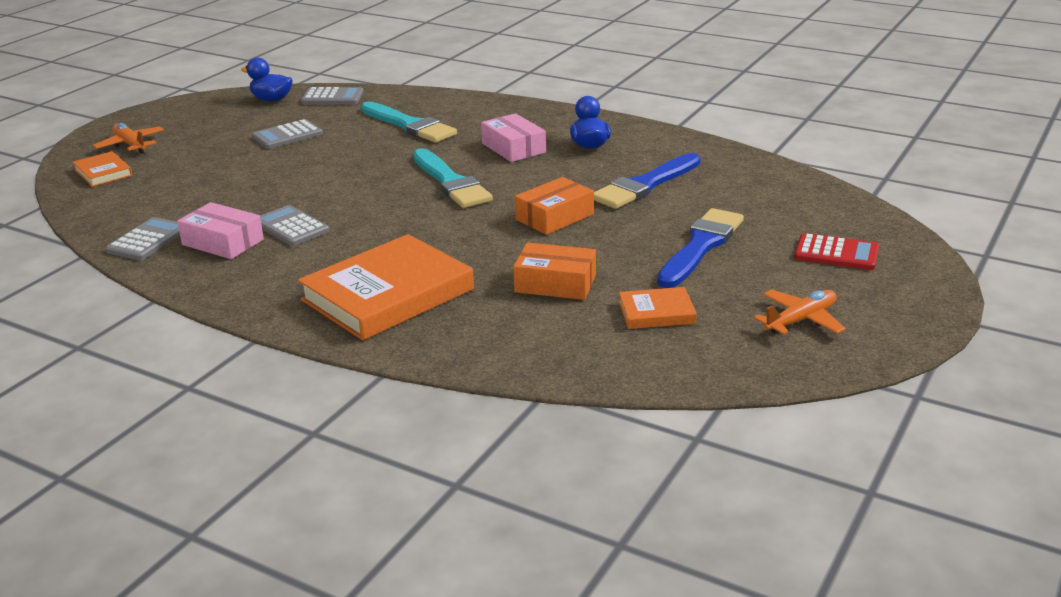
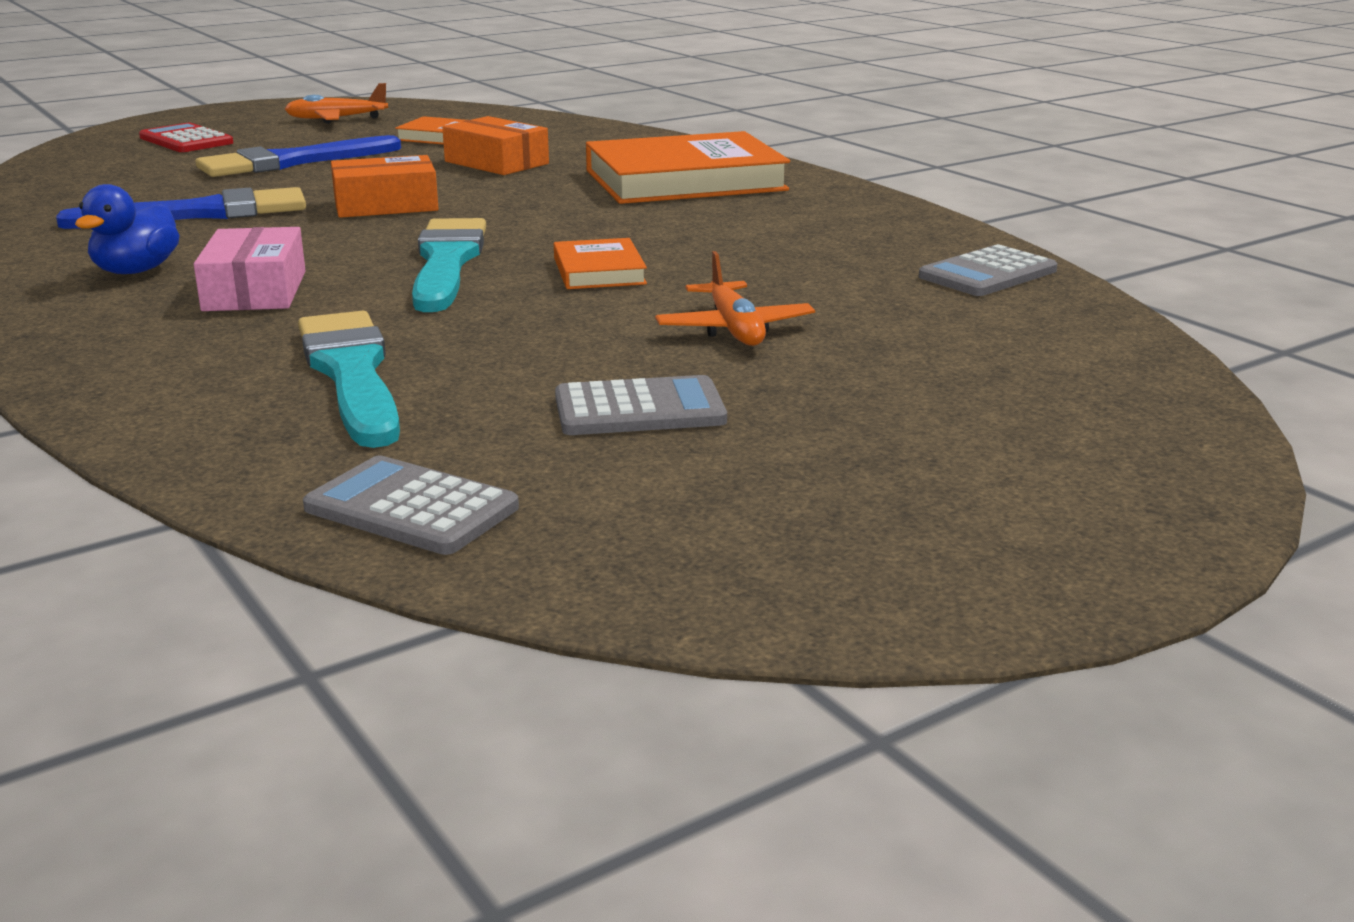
camera: 155 degrees left, 5 degrees down
(103, 172) = (1107, 406): orange book -> orange book (599, 271)
(130, 144) = (1054, 472): orange plane -> orange plane (734, 329)
(223, 242) = (866, 253): pink box -> none
(271, 99) = (590, 548): blue duck -> none
(291, 227) = (753, 252): grey calculator -> none

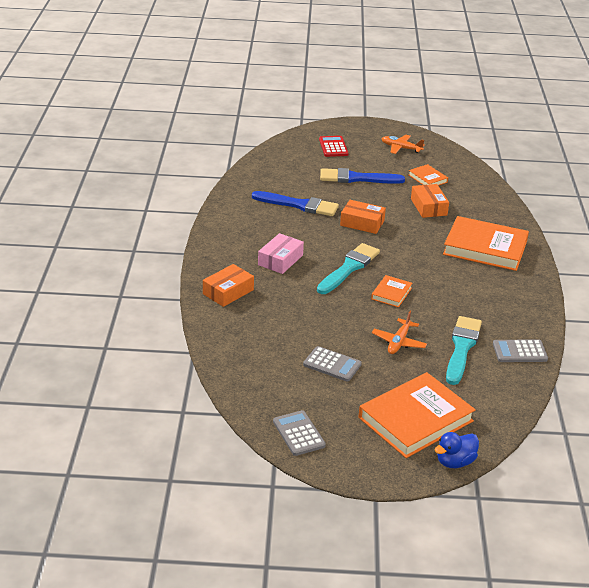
camera: 35 degrees right, 10 degrees up
(136, 271) = (256, 234): blue duck -> blue duck (455, 462)
(167, 373) = (228, 292): none -> orange box
(351, 374) = (273, 314): turquoise brush -> turquoise brush (462, 348)
(411, 508) = (242, 374): grey calculator -> grey calculator (298, 433)
(992, 432) = (415, 419): none -> orange book

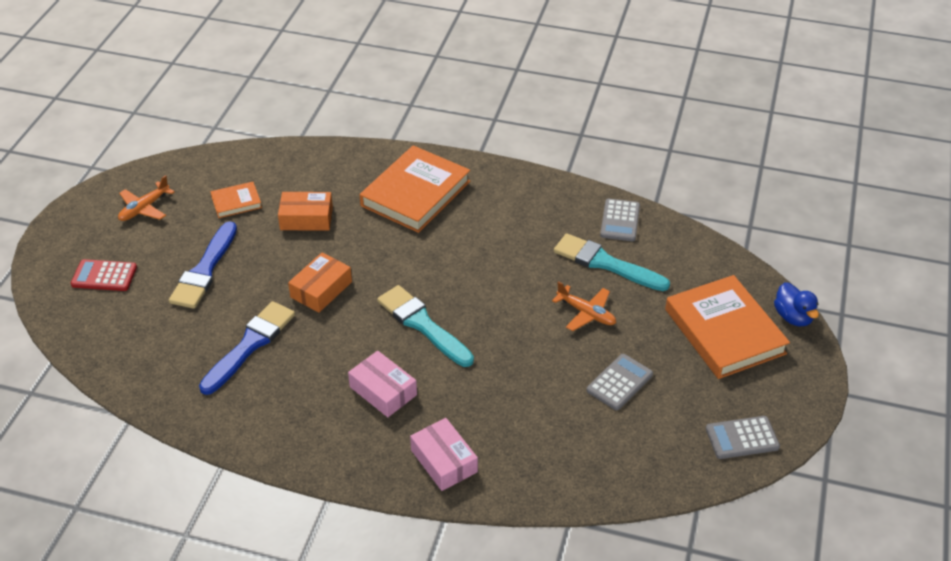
camera: 75 degrees left, 10 degrees up
(228, 292) = (444, 461): orange box -> pink box
(391, 293) = (488, 297): orange book -> none

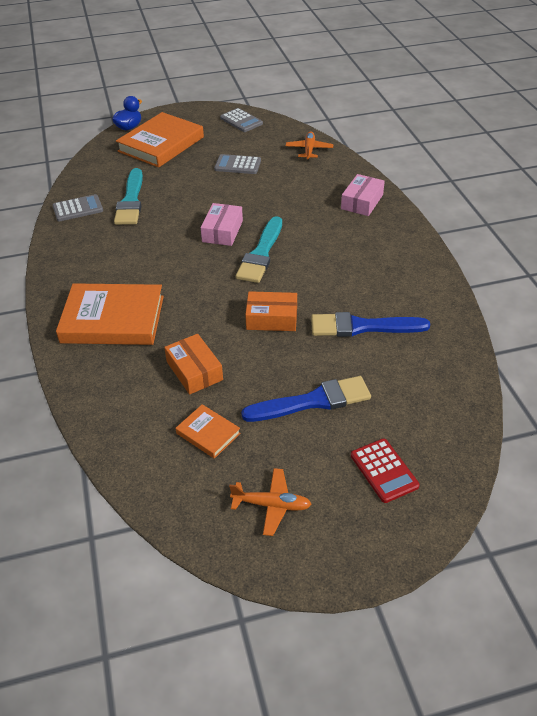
camera: 120 degrees left, 0 degrees up
(383, 391) = (336, 245): pink box -> pink box (222, 231)
(586, 313) = (188, 193): orange plane -> orange plane (309, 150)

